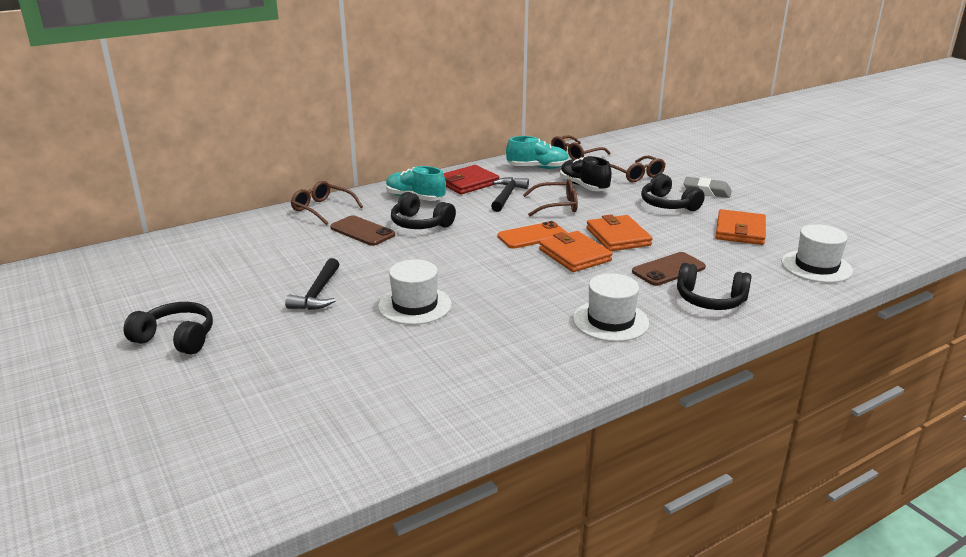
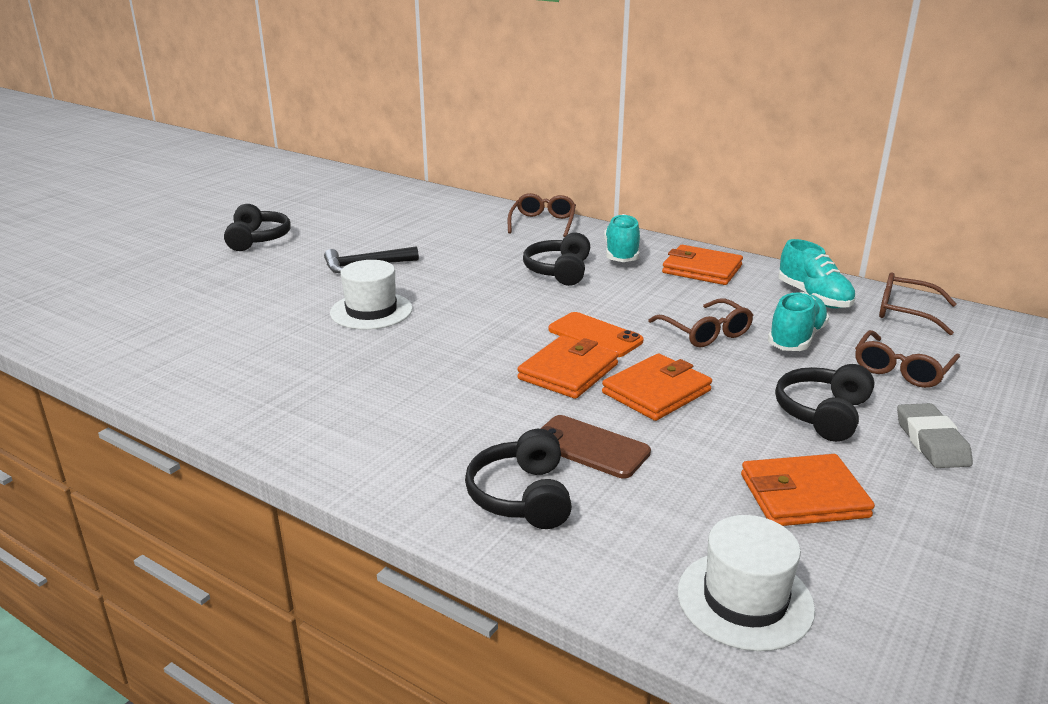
camera: 65 degrees right, 0 degrees up
(362, 231) = (511, 251): brown phone -> none
(468, 183) = (702, 269): red wallet -> orange wallet
(507, 196) = (695, 298): black hammer -> none
(584, 186) = (796, 339): black shoe -> turquoise shoe
(610, 321) = (408, 426): white hat -> none

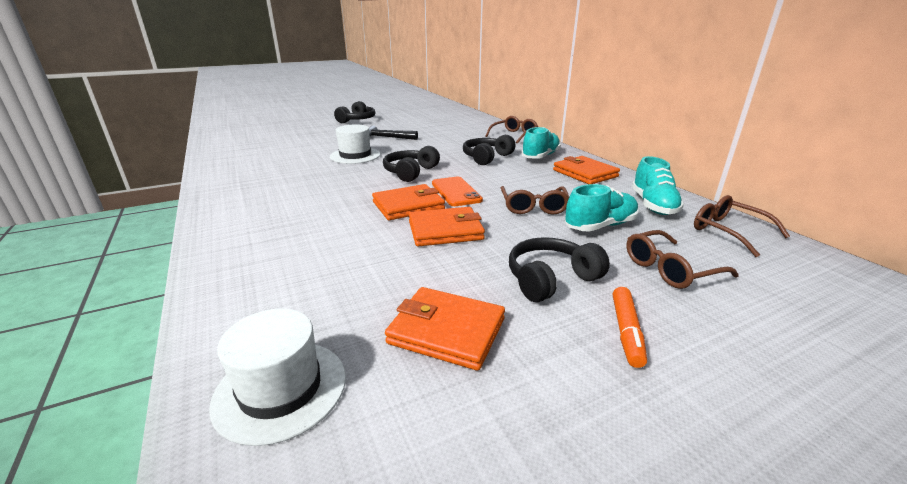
camera: 30 degrees right, 0 degrees up
(522, 496) = (267, 262): black headphones -> black headphones (410, 172)
(590, 447) = (352, 248): brown phone -> none
(931, 442) = (626, 331): grey eraser -> orange marker

